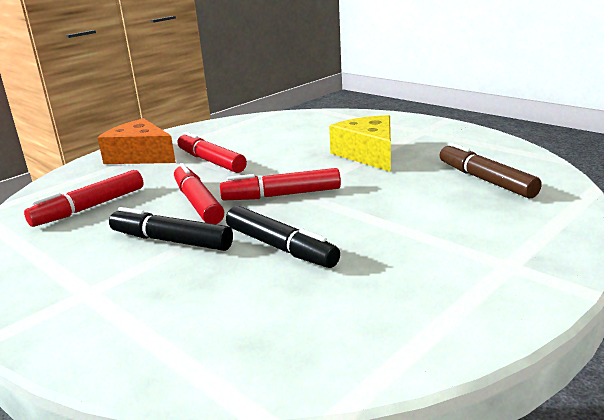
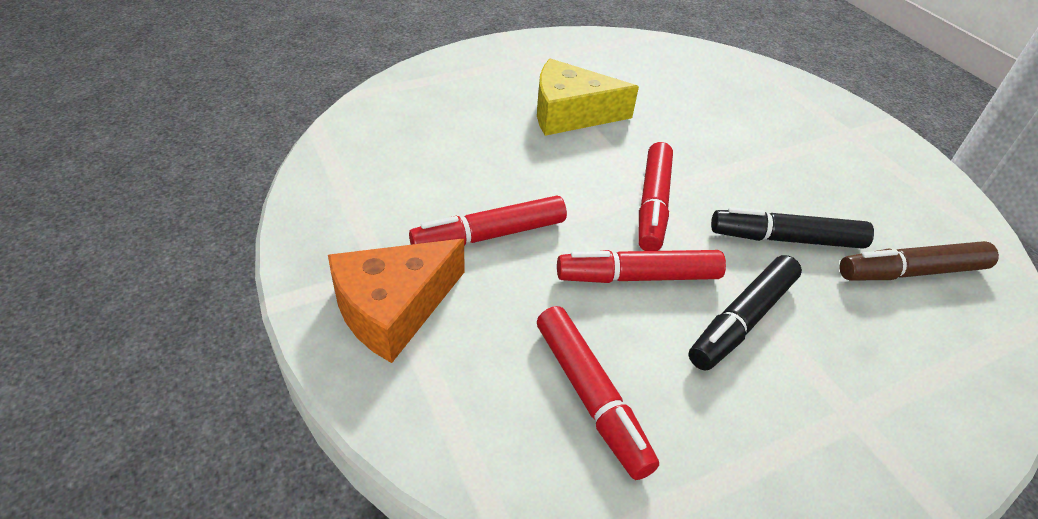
camera: 75 degrees left, 20 degrees up
(280, 247) = (786, 239): black marker -> black marker turned 150 degrees counterclockwise
(485, 180) = (688, 81): brown marker -> brown marker (911, 272)

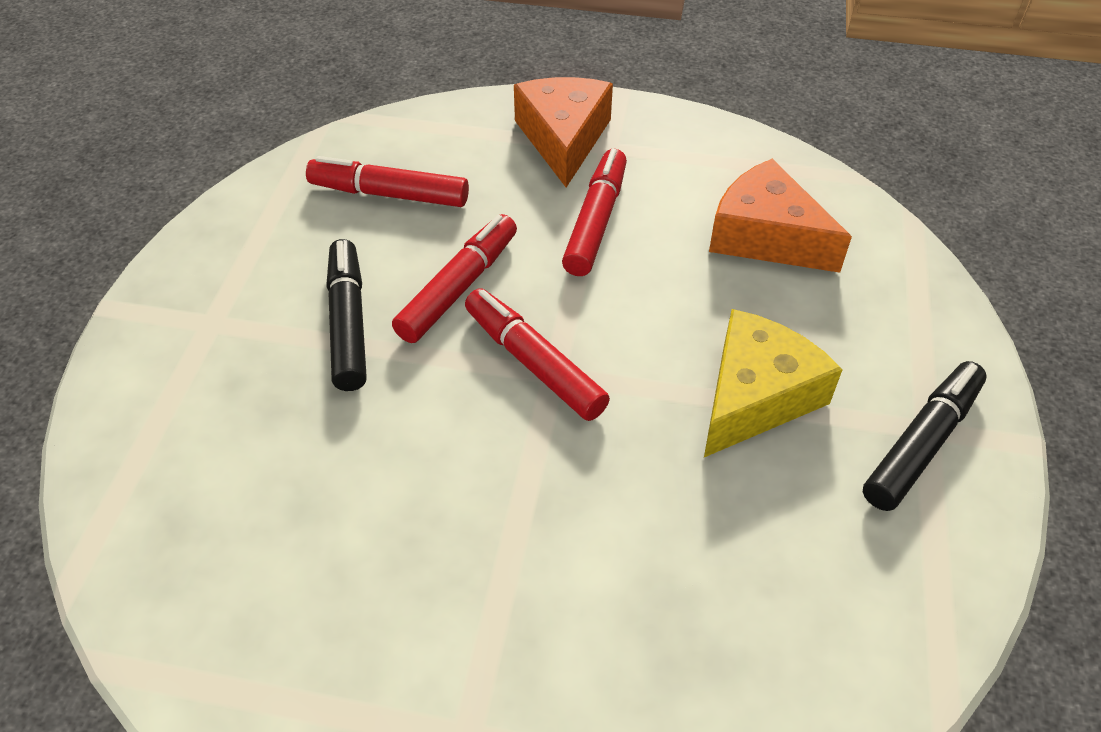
camera: 130 degrees right, 5 degrees up
(424, 148) = (766, 236): none -> orange cheese
(786, 239) = (385, 441): black marker -> black marker (921, 443)
(911, 272) = (238, 517): brown marker -> none

